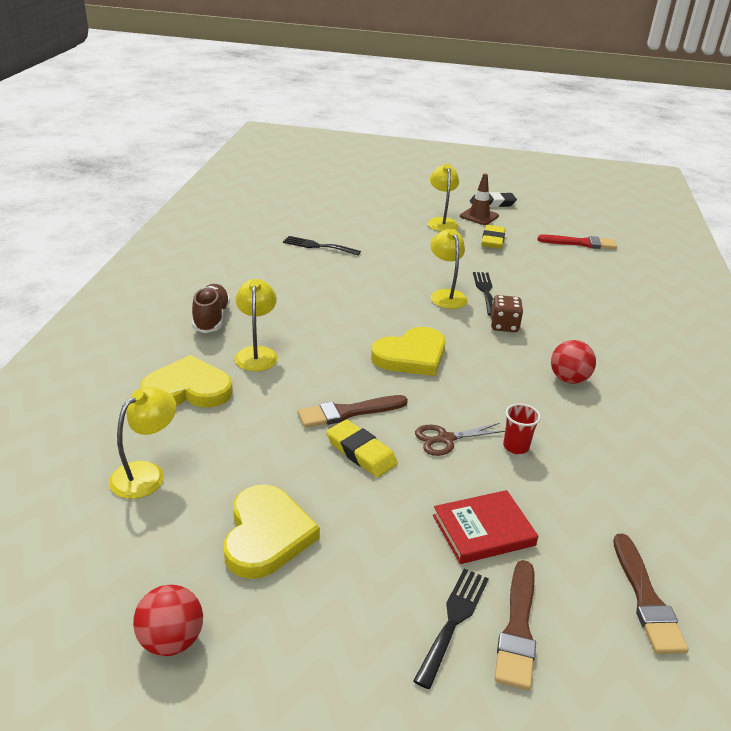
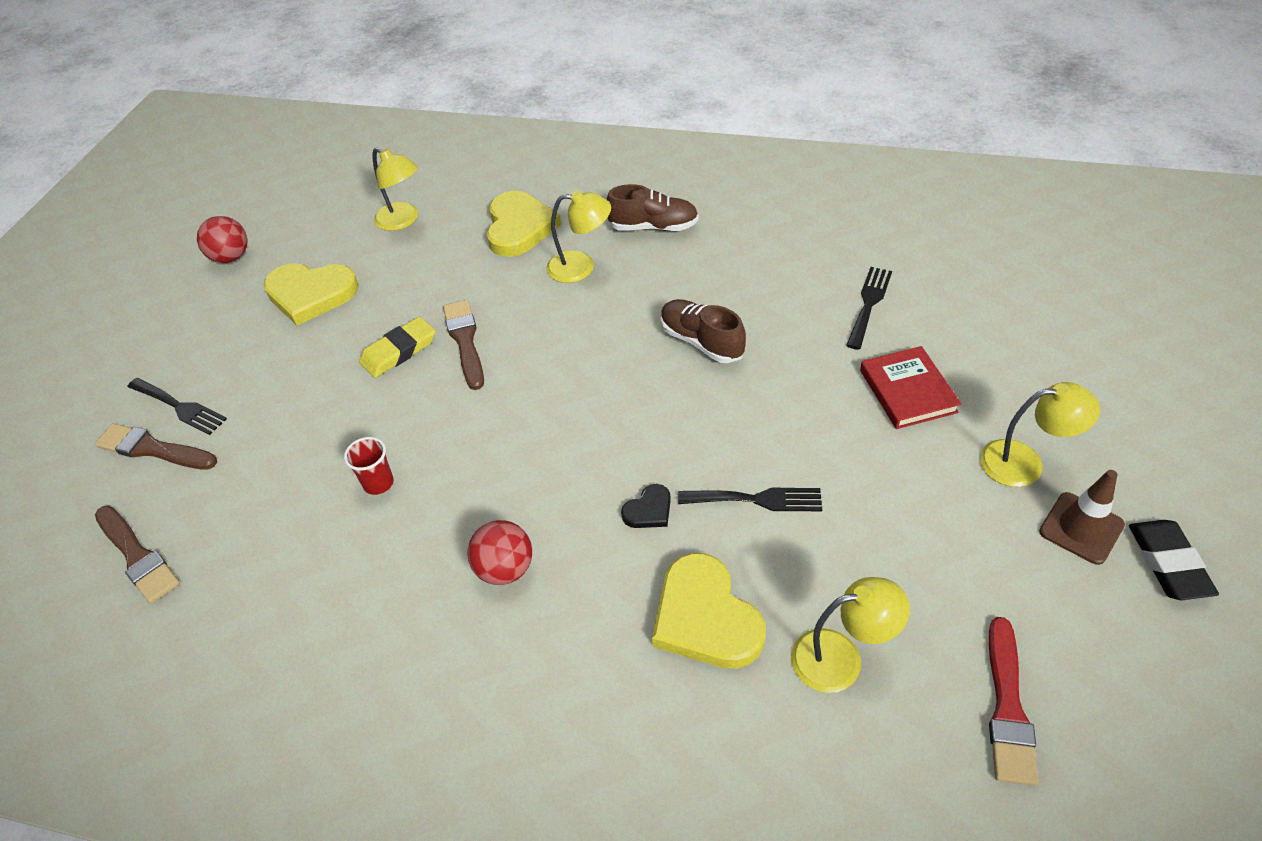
camera: 100 degrees right, 15 degrees up
(351, 303) = (701, 342): none -> brown shoe
(411, 356) = (571, 398): yellow heart -> yellow heart (705, 617)
(445, 439) = (405, 420): brown scissors -> none
(446, 295) = (736, 446): yellow lamp -> yellow lamp (841, 657)
(483, 530) = (266, 438): red book -> red book (907, 391)
(493, 240) = (967, 537): yellow eraser -> none
(504, 326) = (649, 510): brown dice -> black heart
(646, 599) = (137, 556): brown brush -> brown brush turned 135 degrees counterclockwise

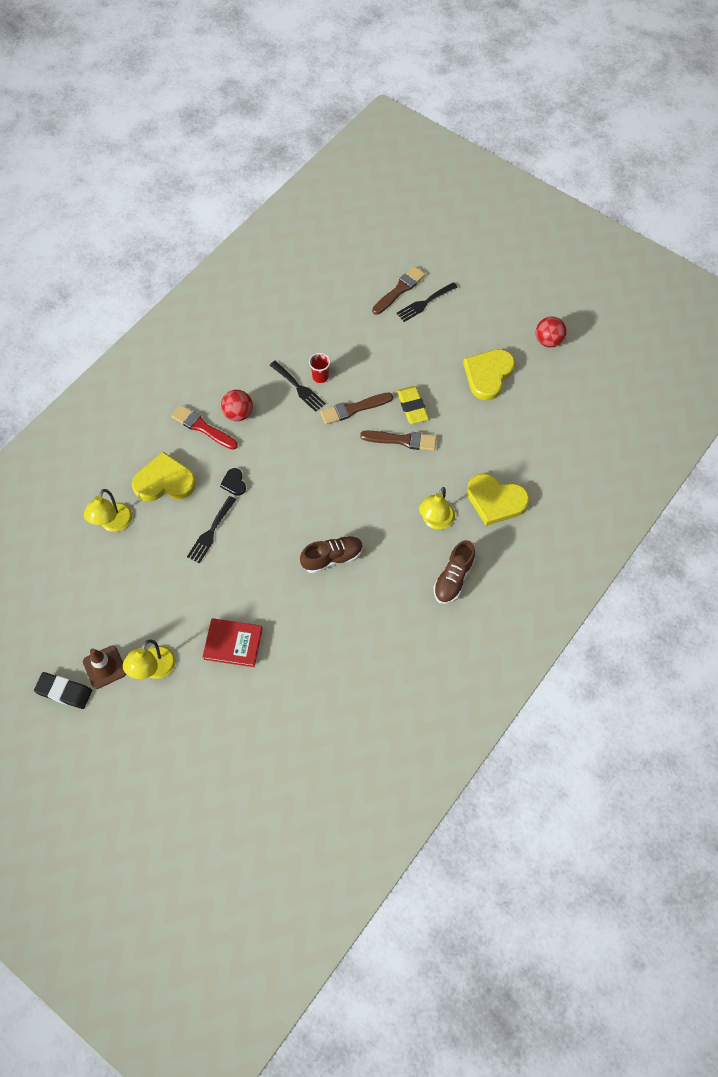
camera: 110 degrees right, 15 degrees up
(137, 556) = (332, 279): brown brush -> brown brush (353, 409)
(403, 221) = (538, 438): yellow lamp -> none
(869, 303) = (310, 666): black fork -> black fork (299, 388)
(1007, 707) = (53, 573): red brush -> red brush (202, 427)

